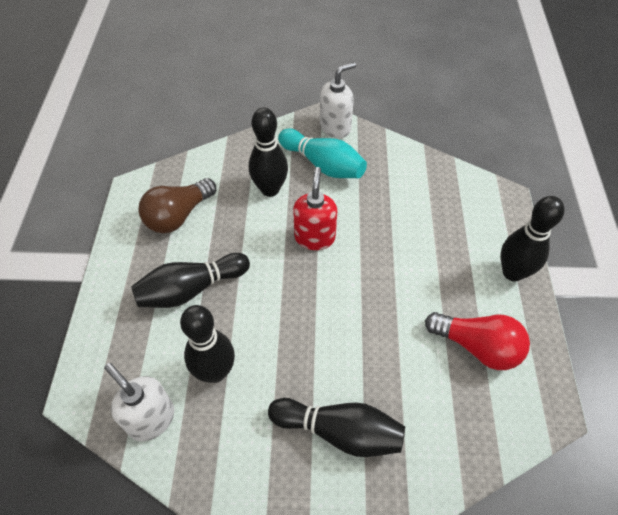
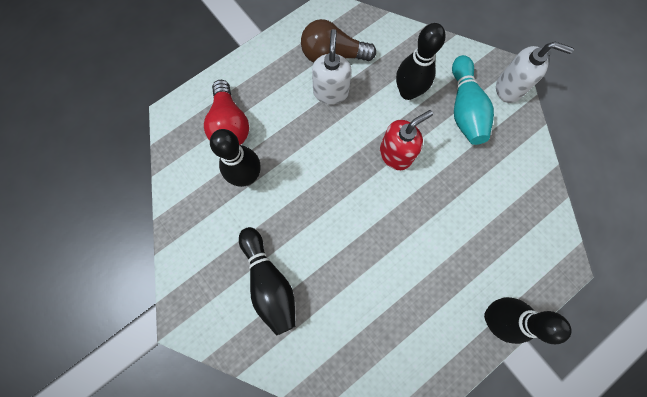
camera: 50 degrees right, 20 degrees up
(151, 419) = (190, 166): white soap dispenser -> white soap dispenser (330, 92)
(191, 289) = (287, 112): black bowling pin -> none
(477, 347) = (405, 331): red light bulb -> red light bulb (230, 124)

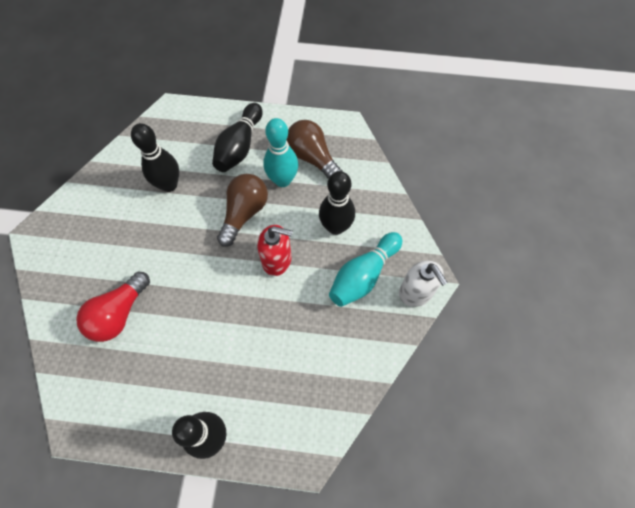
camera: 45 degrees right, 10 degrees down
(230, 124) = (196, 144): red light bulb -> red light bulb (119, 314)
(269, 282) = (104, 262): black bowling pin -> black bowling pin (239, 146)
(330, 92) = (282, 180): white soap dispenser -> turquoise bowling pin
(332, 143) = (244, 213): none -> brown light bulb

